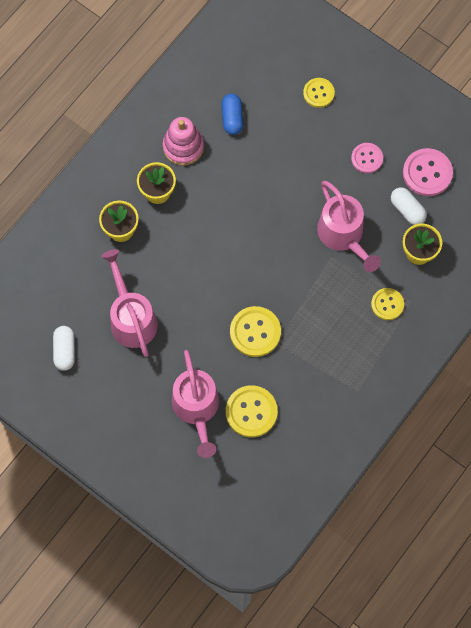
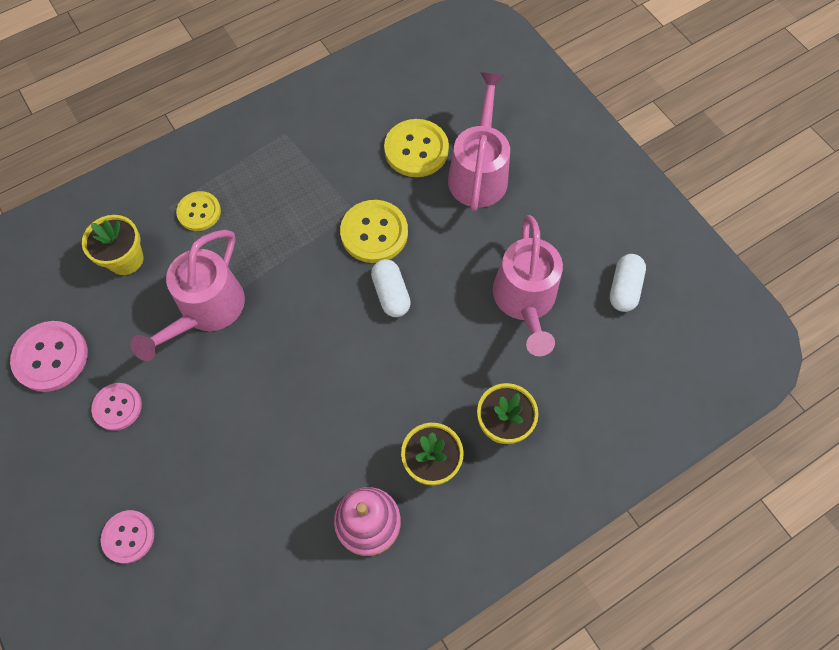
camera: 160 degrees left, 5 degrees down
(232, 118) = (276, 543): blue capsule -> none
(318, 93) = (128, 537): yellow button -> pink button
(344, 236) = (206, 311): pink watering can -> pink watering can turned 150 degrees counterclockwise
(407, 210) = (107, 317): white capsule -> white capsule (391, 294)

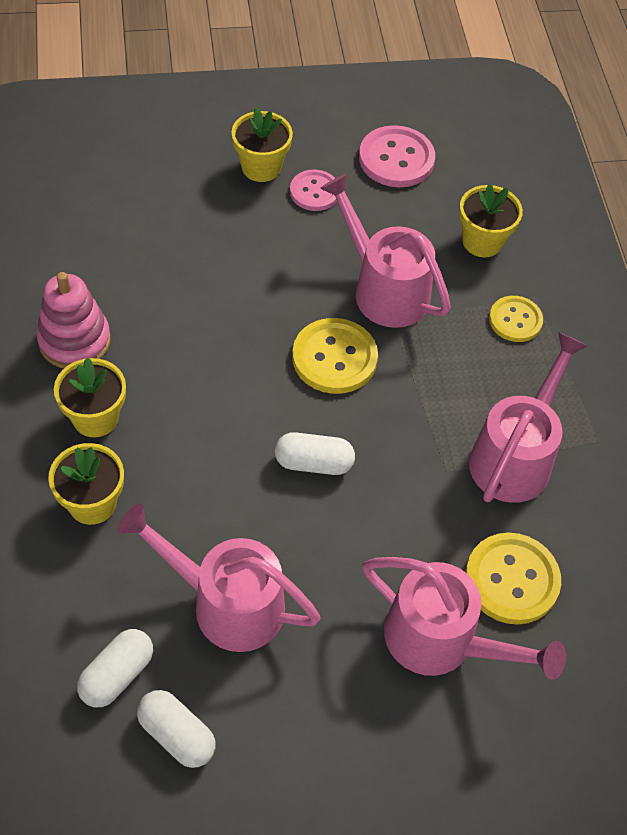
camera: 110 degrees right, 10 degrees down
(103, 466) = (261, 167): none -> yellow flower pot
(128, 537) = (183, 167): pink button -> none
(320, 176) = (515, 455): none -> pink watering can
(374, 233) = (405, 479): yellow button -> yellow button (334, 358)
(610, 341) = (117, 675): none -> white capsule

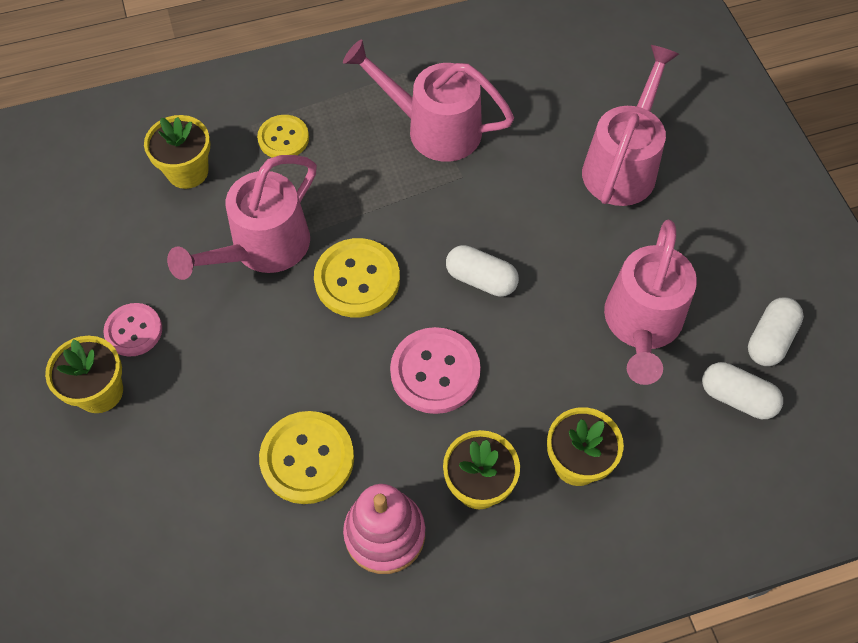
camera: 95 degrees left, 5 degrees up
(313, 463) = (481, 279): white capsule -> white capsule turned 60 degrees counterclockwise
(396, 159) = (76, 258): pink button -> pink button (435, 372)
(511, 580) = (554, 123): yellow button -> yellow button (307, 458)

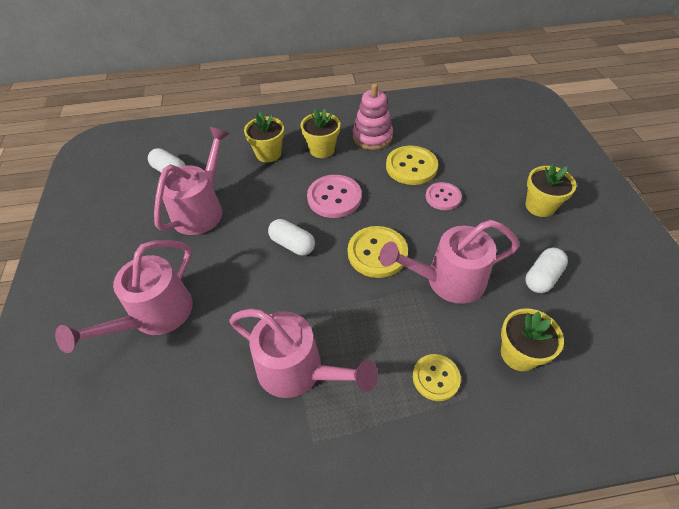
camera: 170 degrees left, 10 degrees down
(133, 331) = (529, 237): pink button -> pink button (443, 197)
(262, 249) = (447, 281): pink watering can -> pink watering can turned 150 degrees counterclockwise
(770, 339) = (132, 195): white capsule -> white capsule (542, 277)

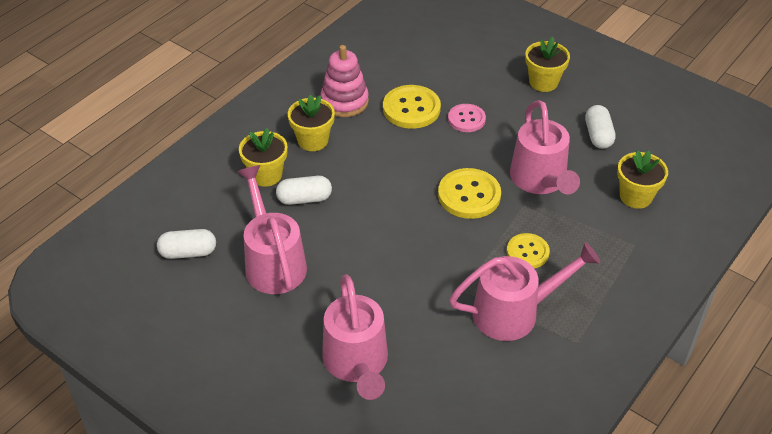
camera: 45 degrees left, 5 degrees down
(292, 244) = (395, 234): white capsule -> white capsule (304, 199)
(334, 197) = (380, 175): pink button -> none
(436, 378) = (604, 248): yellow button -> yellow button (527, 252)
(447, 281) = (541, 181): pink watering can -> pink watering can turned 45 degrees counterclockwise

